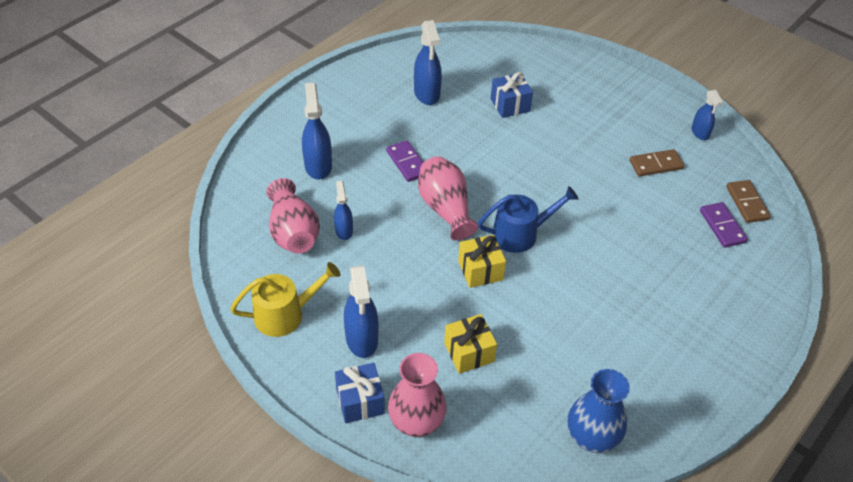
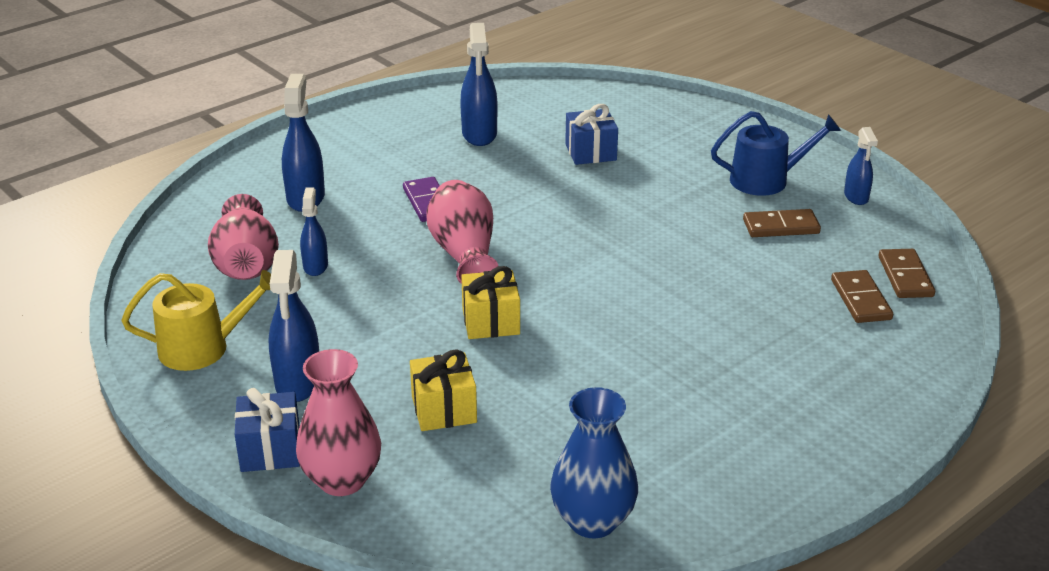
camera: 10 degrees right, 15 degrees down
(520, 234) = (561, 287): blue watering can -> blue watering can (766, 180)
(722, 226) = (861, 300): purple domino -> brown domino

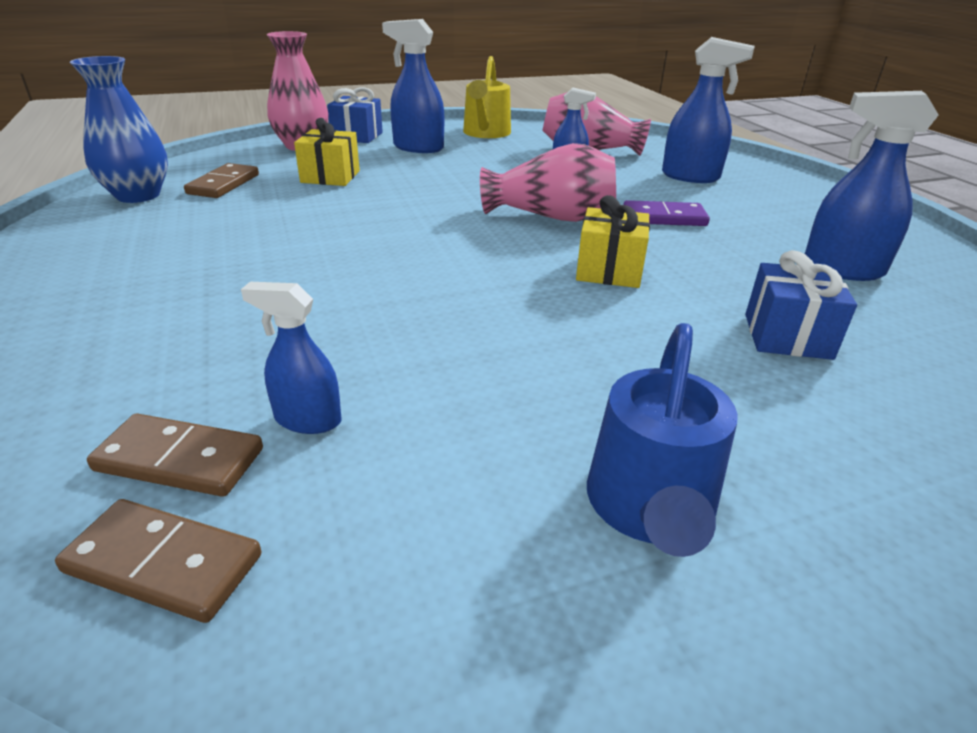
camera: 110 degrees right, 0 degrees up
(491, 322) = (424, 208): yellow gift -> yellow gift (609, 270)
(781, 227) = (463, 456): brown domino -> brown domino (223, 184)
(856, 197) = (516, 650): blue spray bottle -> blue spray bottle (307, 420)

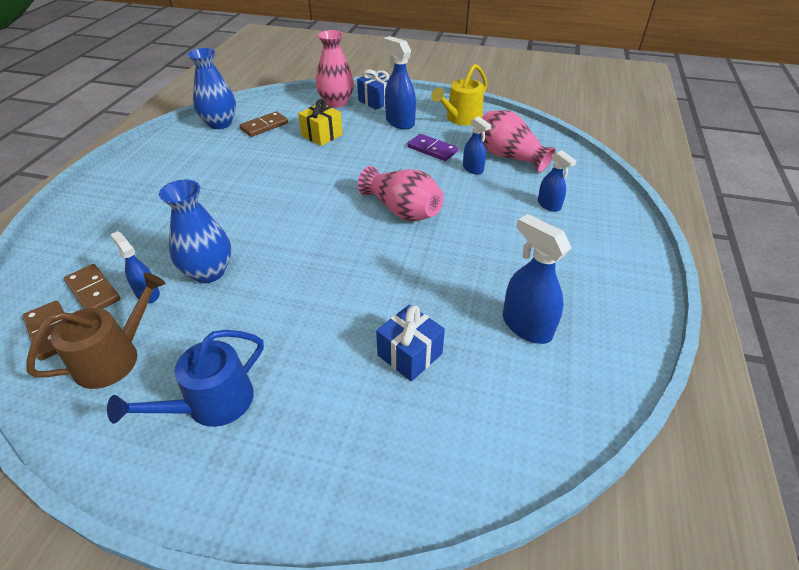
camera: 35 degrees right, 10 degrees up
(376, 535) = (114, 357): none -> brown watering can
(380, 354) = (209, 272): none -> blue vase
(609, 270) = (378, 265): yellow gift -> none
(664, 217) = (472, 236): purple domino -> purple domino (432, 149)
(690, 177) = (549, 205): blue spray bottle -> blue spray bottle, size x0.61

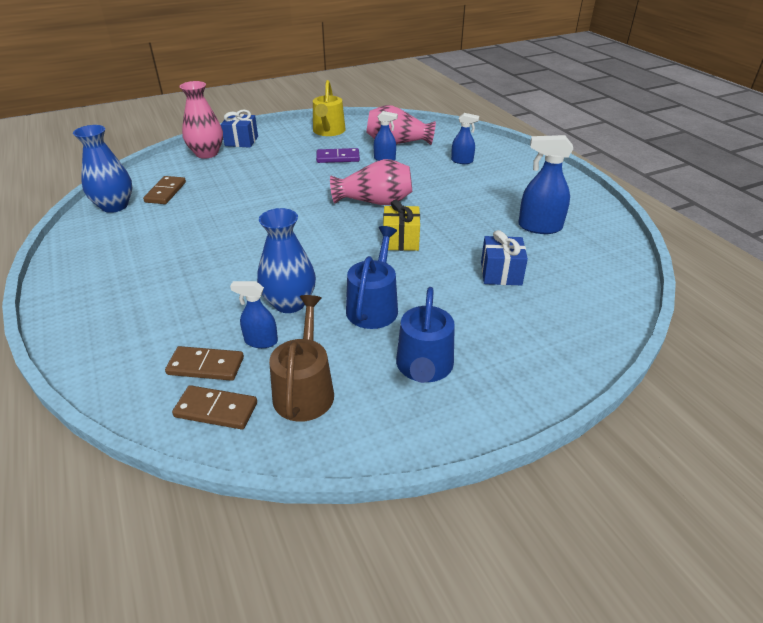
camera: 40 degrees left, 5 degrees down
(259, 315) = (374, 306): none -> blue watering can
(322, 135) = (232, 180): yellow gift -> yellow gift (401, 240)
(400, 122) = (284, 149): blue spray bottle -> none

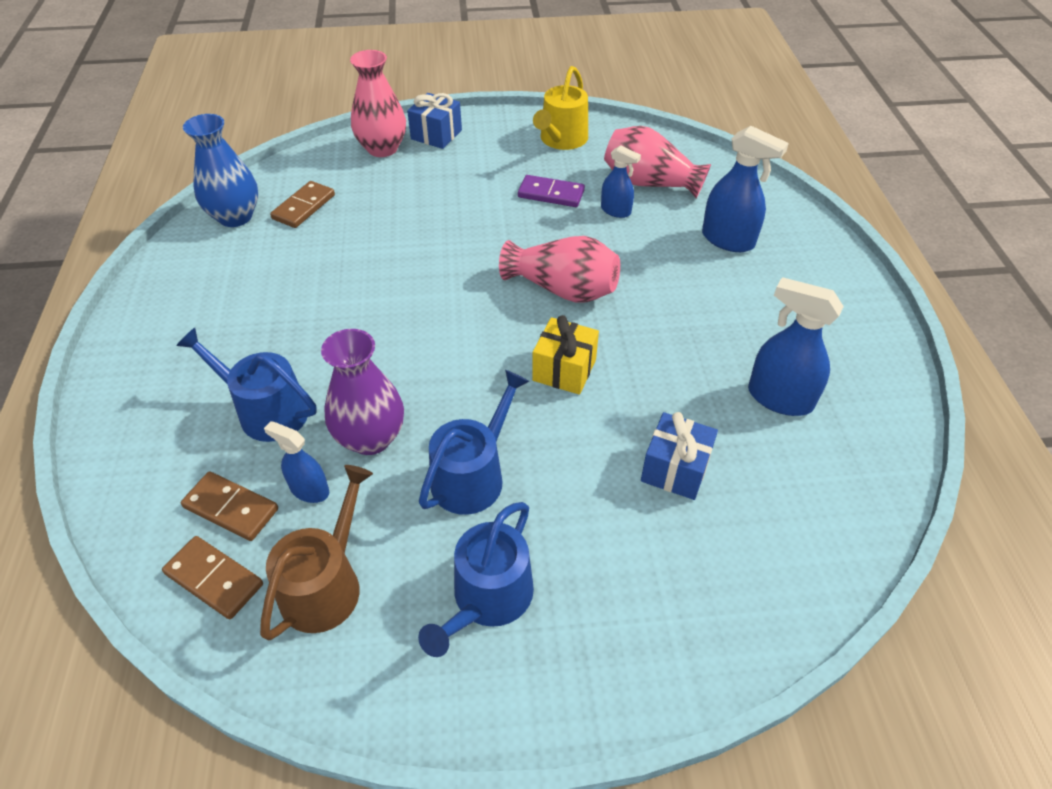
camera: 20 degrees right, 10 degrees up
(201, 305) = (266, 411): none -> blue watering can
(289, 303) = (370, 438): blue vase -> purple vase
(462, 161) = (728, 240): blue spray bottle -> blue spray bottle, size x1.65

